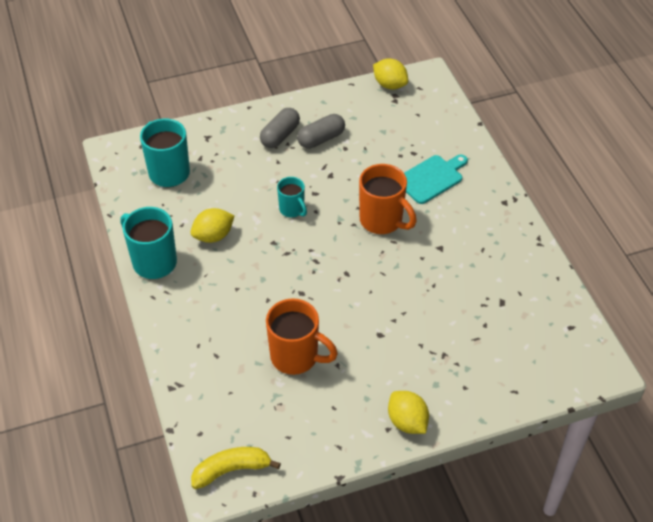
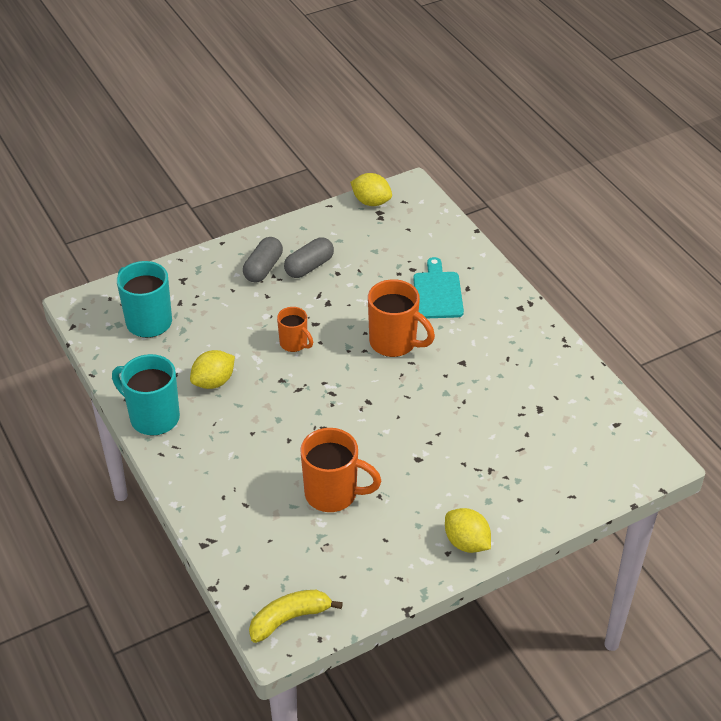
camera: 10 degrees left, 5 degrees down
(292, 210) = (294, 344): turquoise mug -> orange mug
(431, 178) = (437, 293): turquoise cutting board -> turquoise cutting board turned 45 degrees counterclockwise

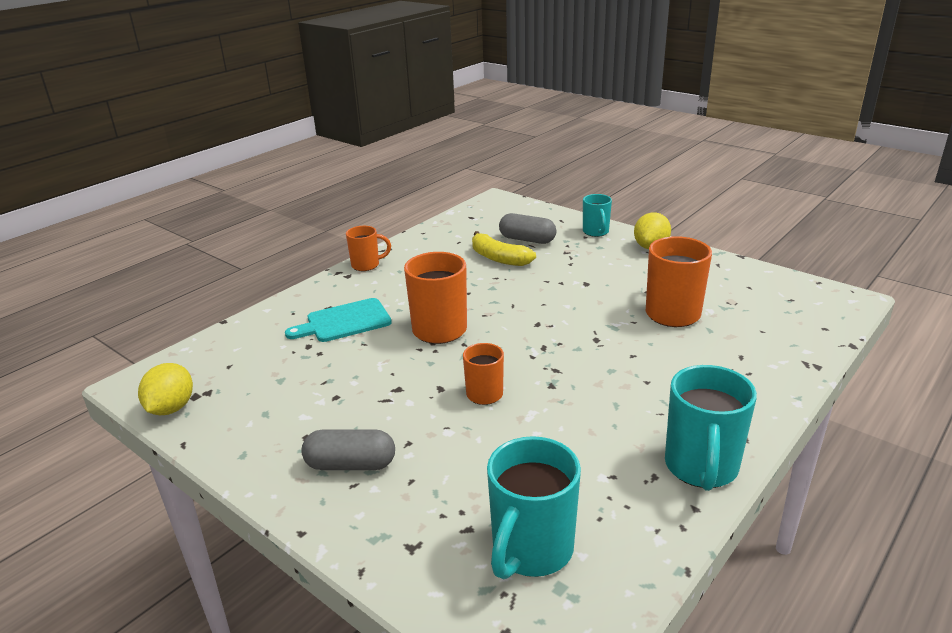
camera: 110 degrees left, 15 degrees down
(213, 382) = (597, 436): yellow lemon -> none
(289, 619) = (822, 299): yellow banana -> yellow banana (498, 258)
(309, 267) = (331, 423): grey capsule -> grey capsule (527, 240)
(525, 513) = (596, 232): none -> turquoise mug
(535, 323) = (366, 265): none -> orange mug

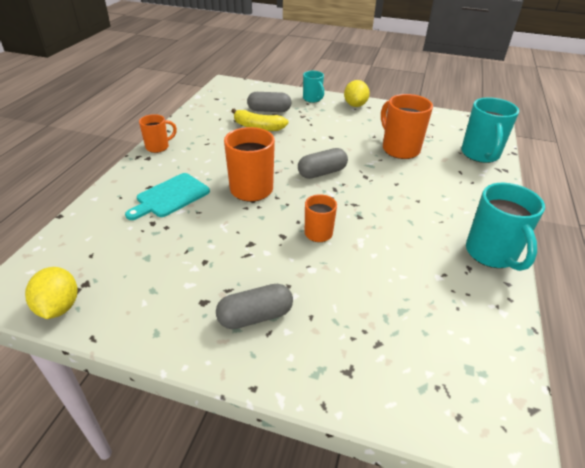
camera: 25 degrees left, 10 degrees up
(531, 550) = (432, 347): turquoise mug -> turquoise mug (480, 155)
(541, 325) = (322, 173): none -> grey capsule

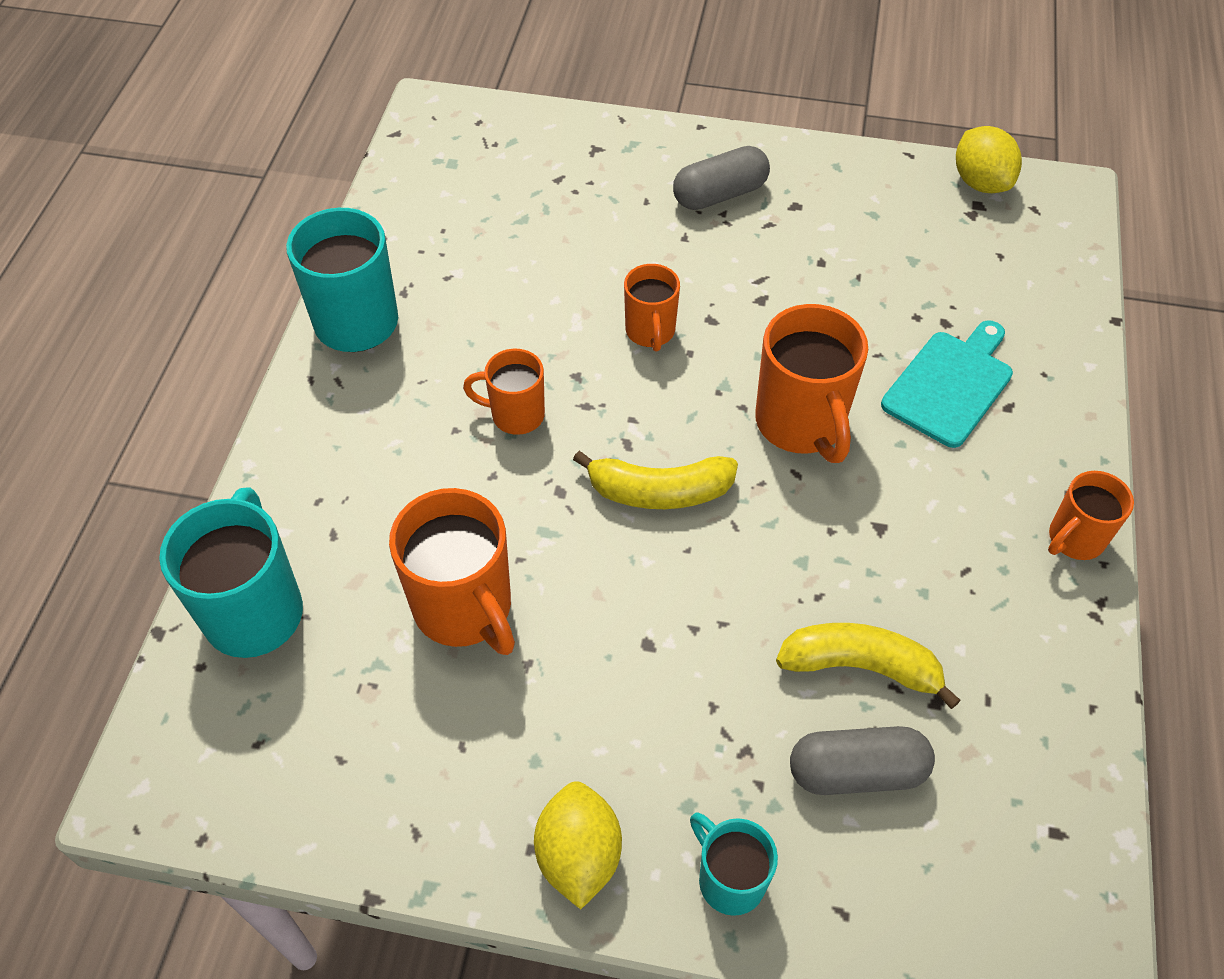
camera: 175 degrees right, 15 degrees up
(322, 173) = (659, 491): grey capsule -> yellow banana
(389, 203) = (515, 415): none -> orange mug

